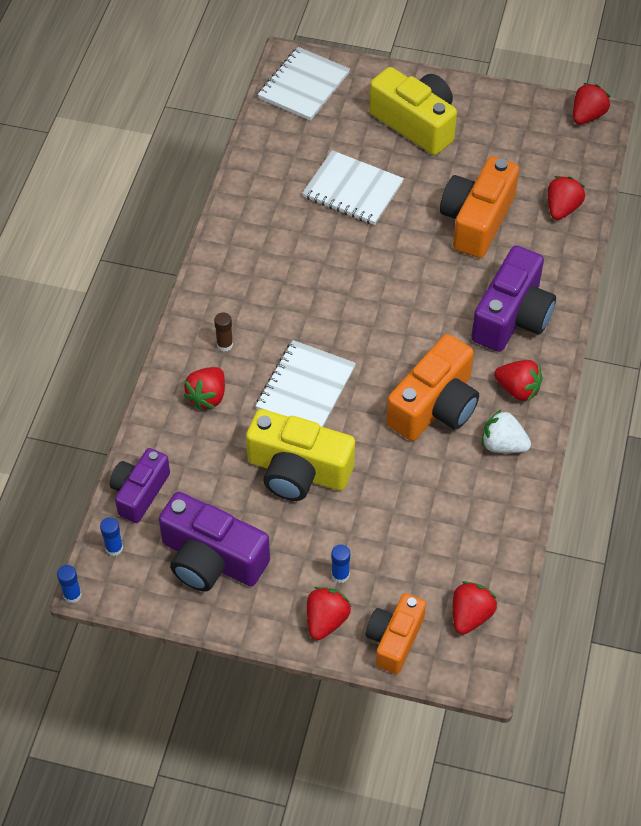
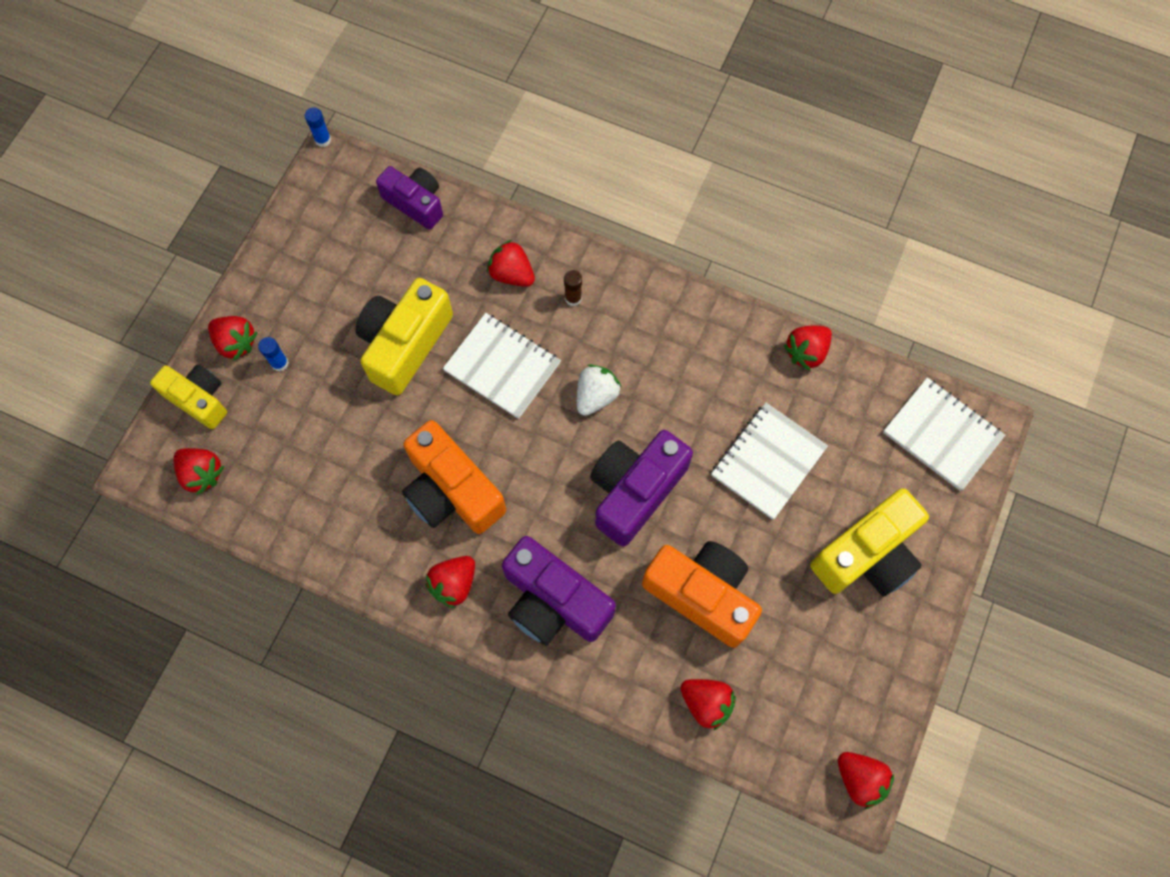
camera: 100 degrees right, 15 degrees up
(114, 548) = (361, 176): blue glue stick -> none
(211, 559) = (327, 255): purple camera -> purple camera (635, 490)
(247, 174) = (806, 352): none -> red strawberry
(394, 639) = (199, 399): orange camera -> yellow camera
(503, 445) = (387, 551): white strawberry -> white strawberry (596, 396)

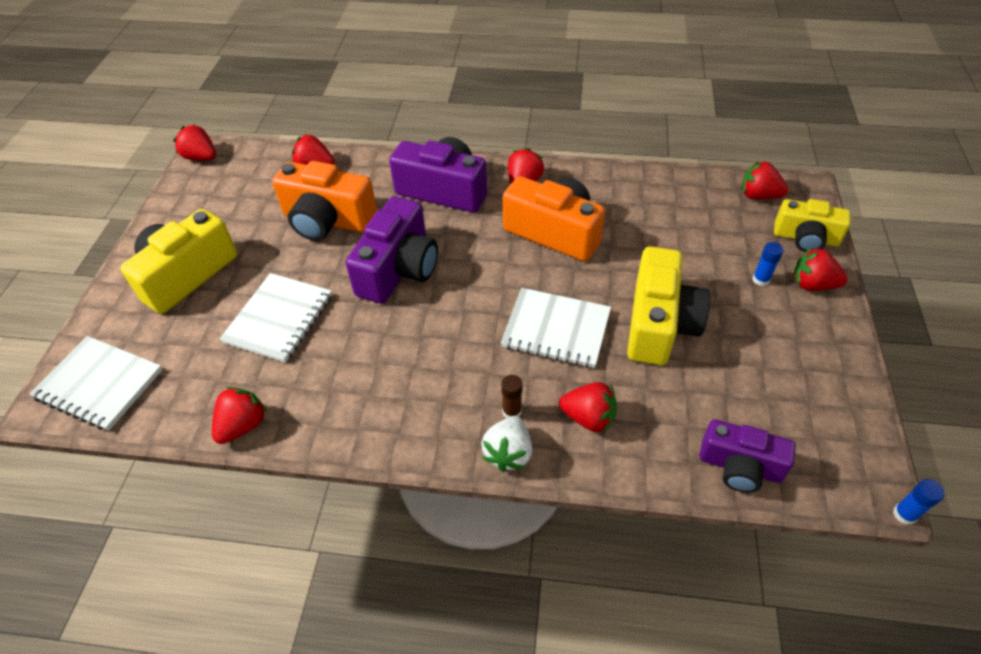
camera: 165 degrees right, 20 degrees down
(596, 396) = (456, 329): white strawberry -> white strawberry (508, 453)

